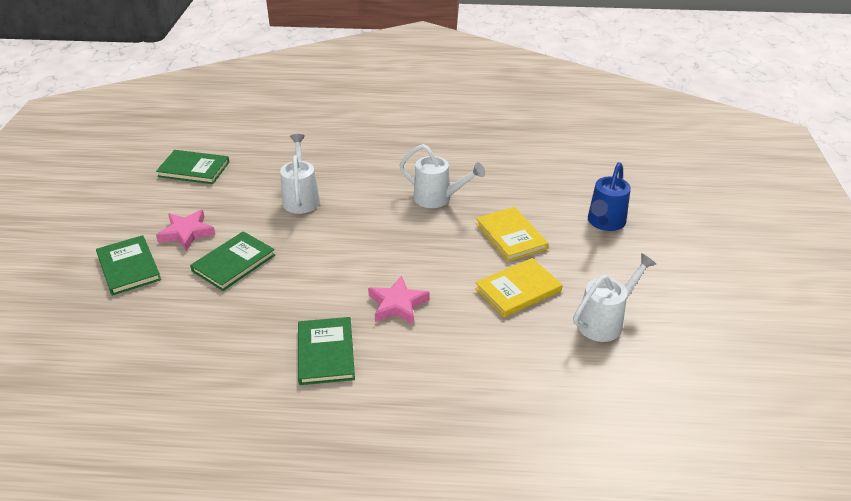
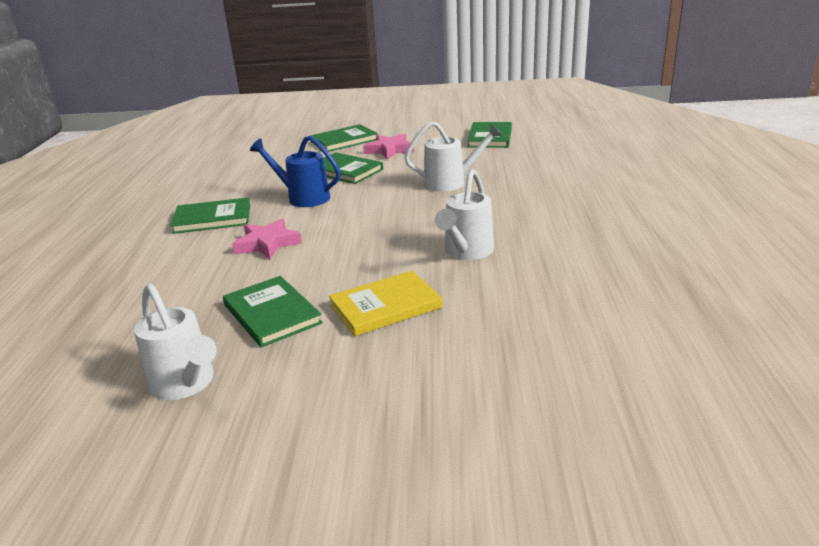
camera: 90 degrees right, 10 degrees down
(518, 290) = (272, 314): yellow book -> green book
(604, 223) = (424, 395): blue watering can -> blue watering can (303, 198)

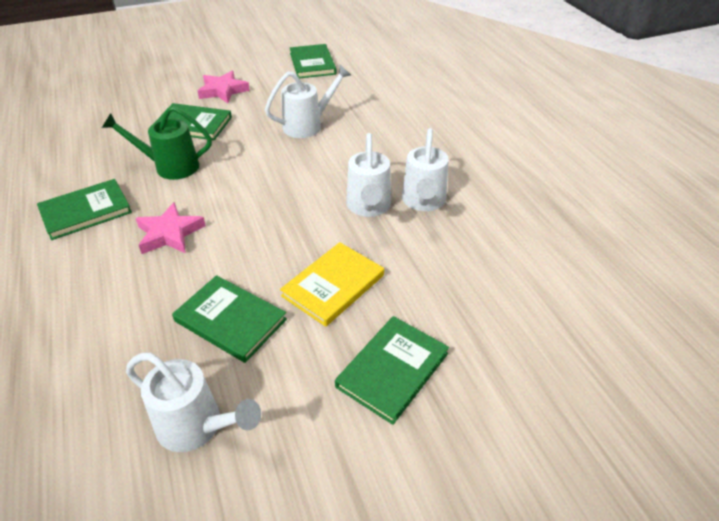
camera: 25 degrees left, 15 degrees up
(303, 198) = (170, 166): blue watering can -> green watering can
(344, 141) = (167, 83): green book -> green book (392, 370)
(528, 256) = (423, 202): none -> white watering can

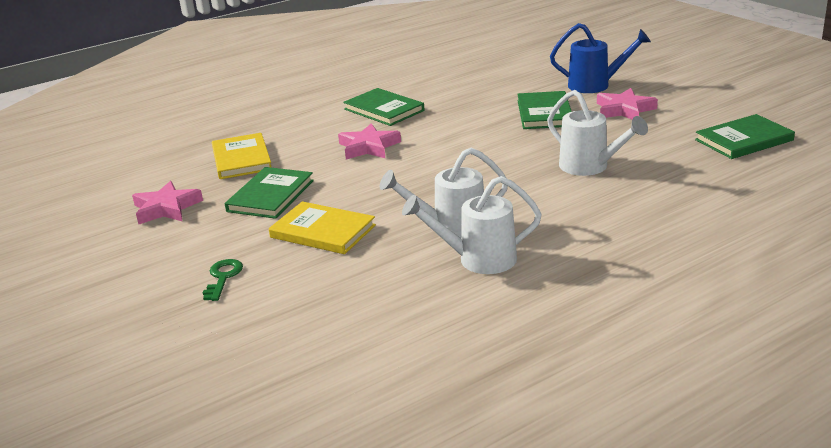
camera: 80 degrees right, 15 degrees down
(110, 342) = (242, 159): none -> yellow book
(163, 91) = (595, 85): none -> blue watering can
(170, 166) = (465, 122): green watering can -> none
(197, 427) = (166, 208): white watering can -> pink star
(392, 370) = (223, 277): green book -> green key

